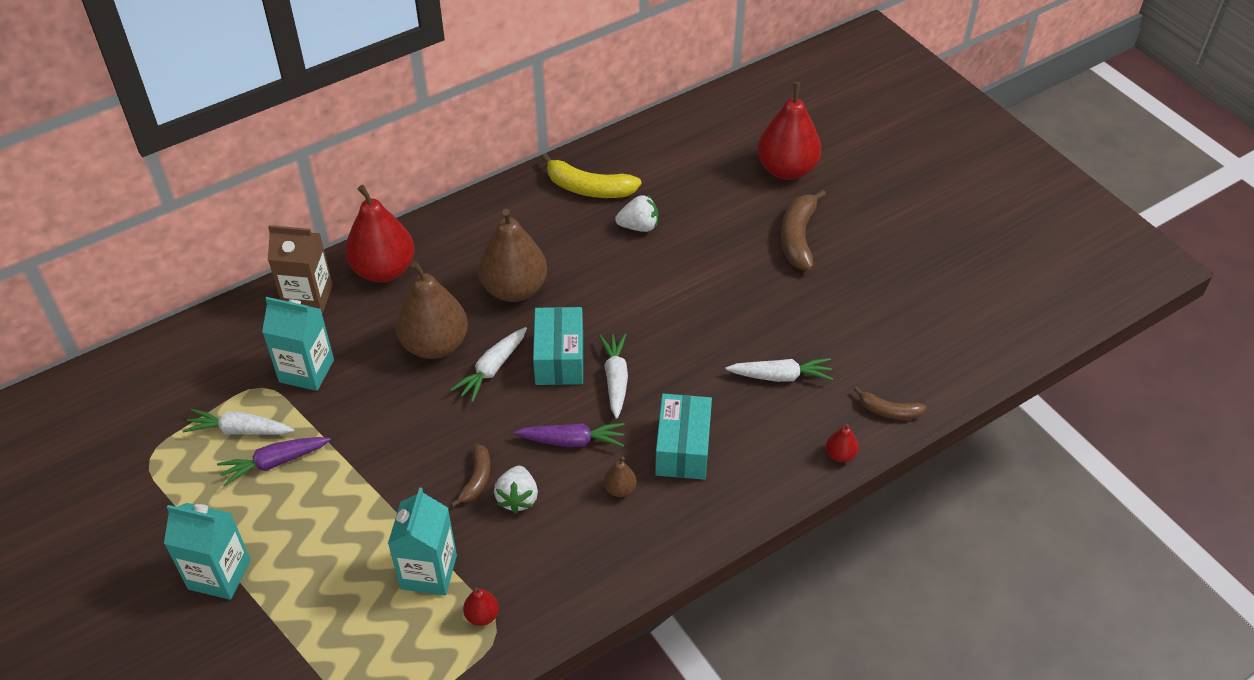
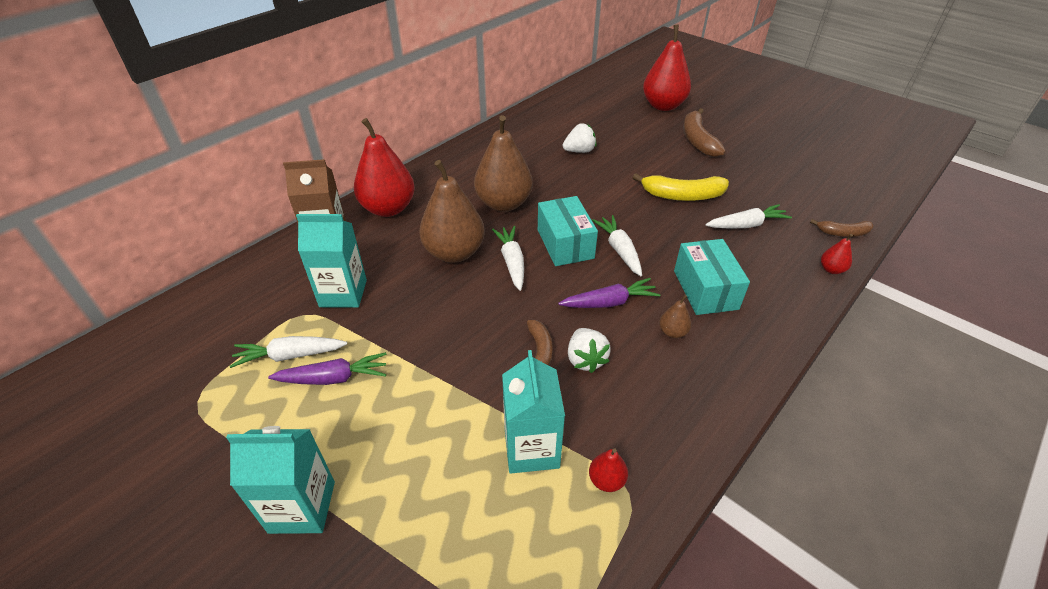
camera: 15 degrees left, 5 degrees down
(274, 463) = (334, 378): purple carrot -> purple carrot turned 150 degrees counterclockwise
(492, 369) = (512, 262): white carrot -> white carrot turned 150 degrees clockwise
(589, 188) = (529, 135): yellow banana -> yellow banana (682, 196)

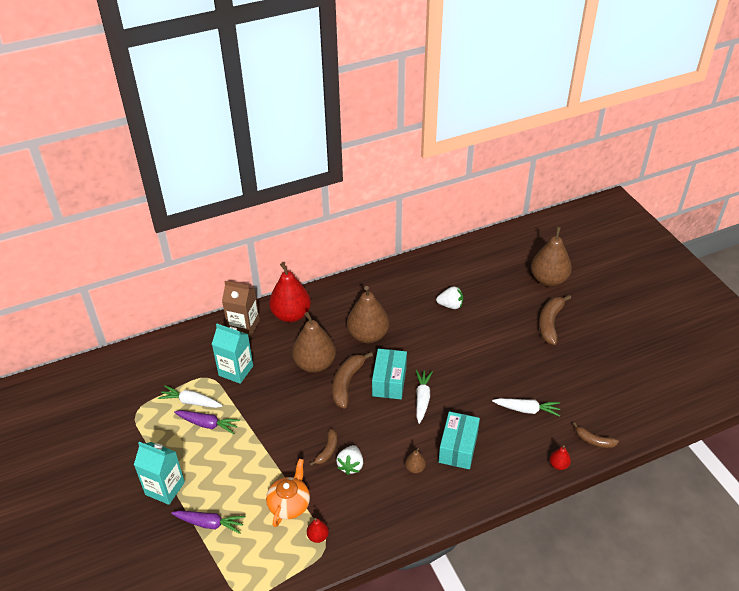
camera: 25 degrees right, 0 degrees up
(512, 262) = (347, 383): white carrot -> brown banana
(531, 448) = (289, 504): turquoise carton -> orange teapot
(610, 302) = (390, 434): purple carrot -> purple carrot (210, 523)
(663, 106) = (548, 280): red pear -> brown pear
(682, 196) = (499, 370): yellow banana -> none

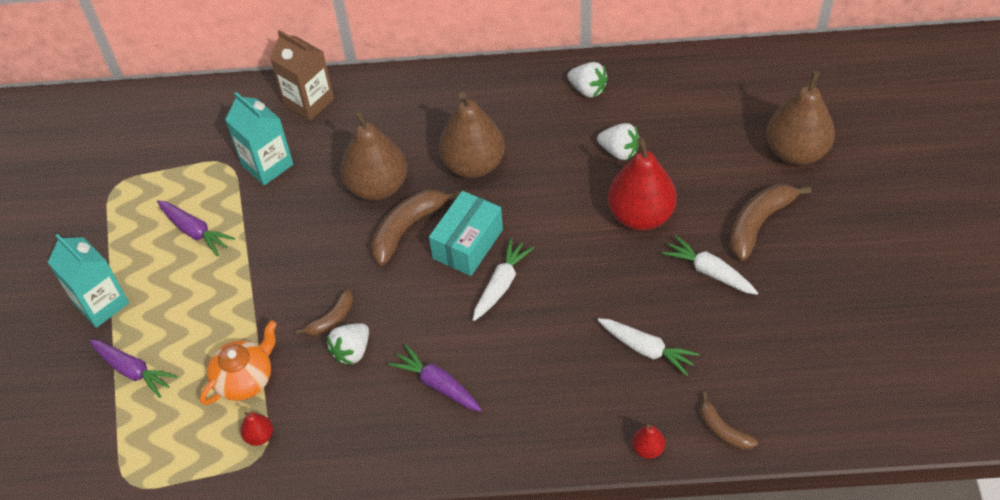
camera: 25 degrees right, 10 degrees up
(191, 402) = (188, 192): white carrot -> white carrot (709, 272)
(291, 315) = (381, 102): red pear -> red pear (641, 215)
(413, 276) = (588, 89): none -> white strawberry
(415, 468) = (437, 384): brown pear -> purple carrot
(458, 448) = (514, 374): turquoise box -> none

